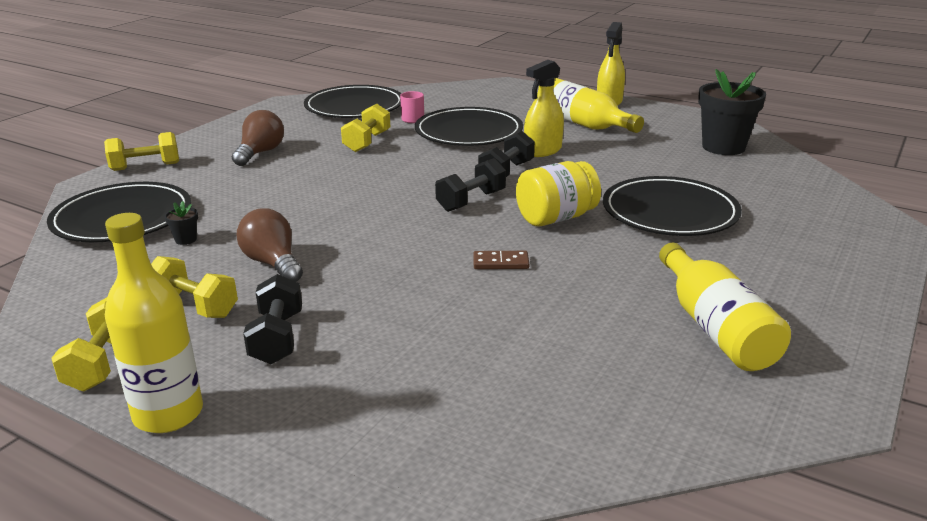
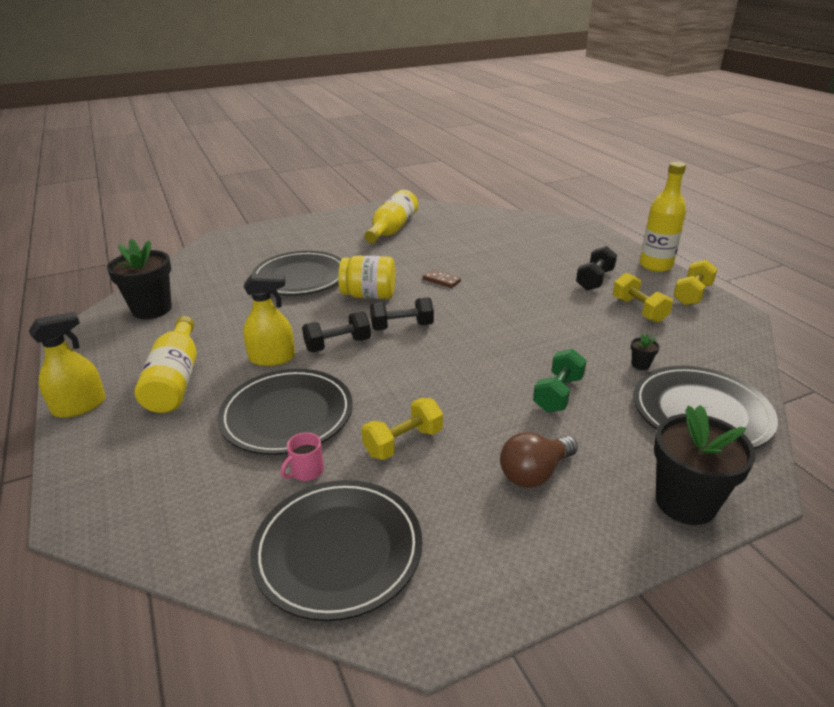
camera: 145 degrees left, 5 degrees up
(145, 167) = (685, 502): yellow dumbbell -> black flower pot
(265, 195) = (558, 394): none -> green dumbbell
(273, 263) = (579, 323): brown light bulb -> none

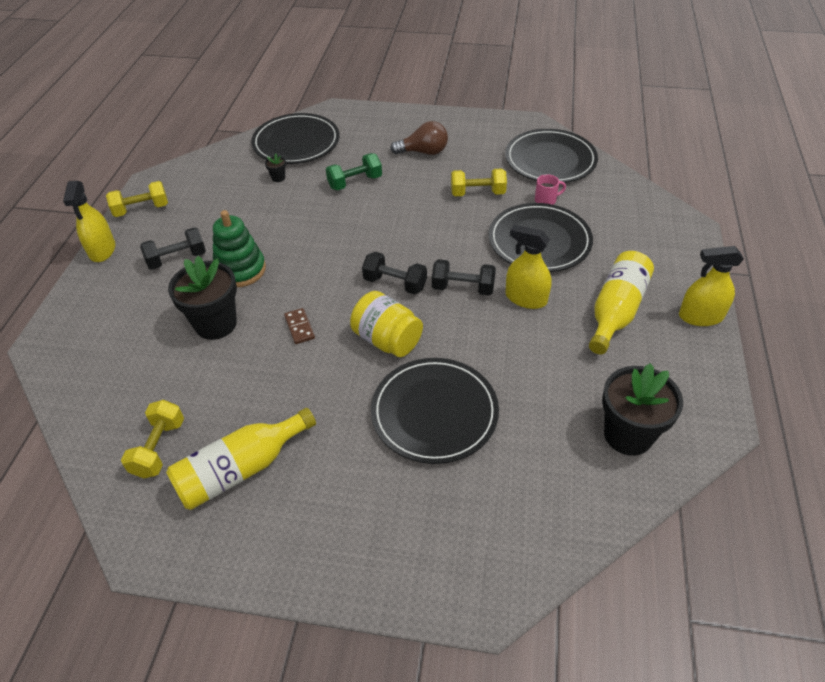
camera: 145 degrees left, 15 degrees up
(537, 291) = (240, 270): none -> green stacking toy
(638, 310) = (203, 215): yellow dumbbell -> yellow dumbbell (159, 448)
(655, 265) = (102, 250): yellow bottle -> yellow spray bottle
(685, 502) = (372, 117): black flower pot -> black flower pot (216, 324)

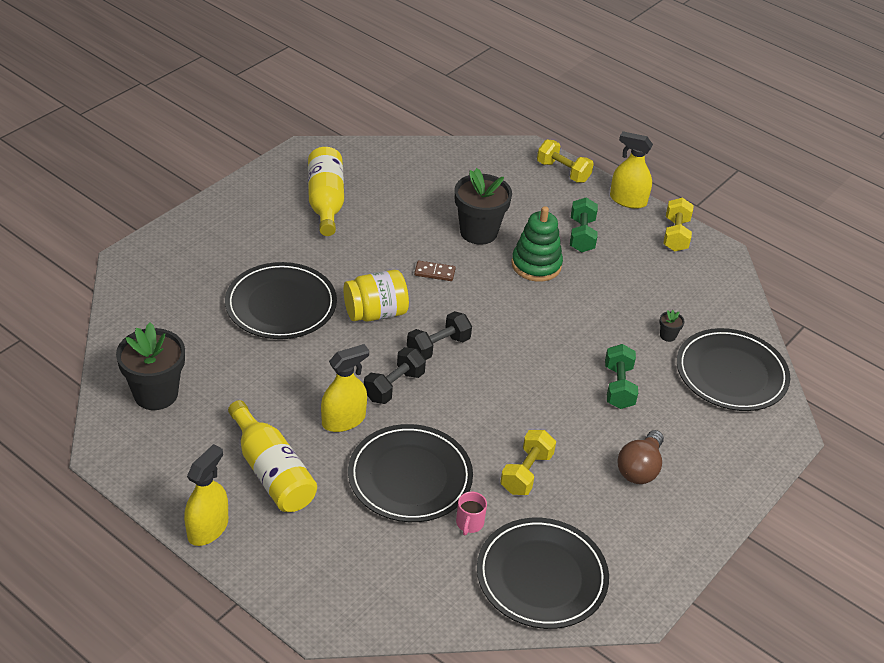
camera: 115 degrees right, 5 degrees down
(159, 448) = (378, 175): yellow dumbbell -> yellow dumbbell (563, 172)
(177, 259) = (581, 235): black dumbbell -> green dumbbell

